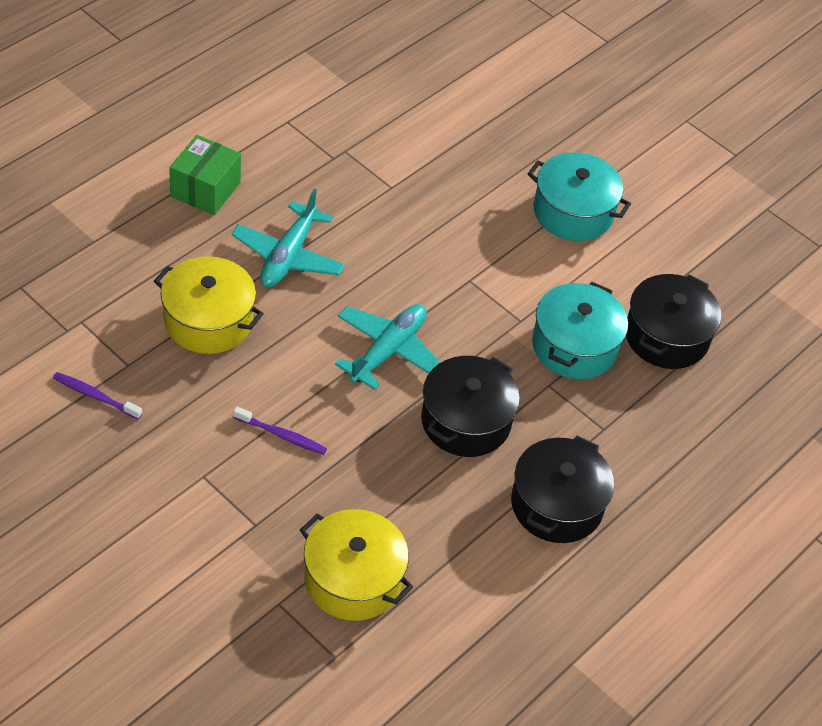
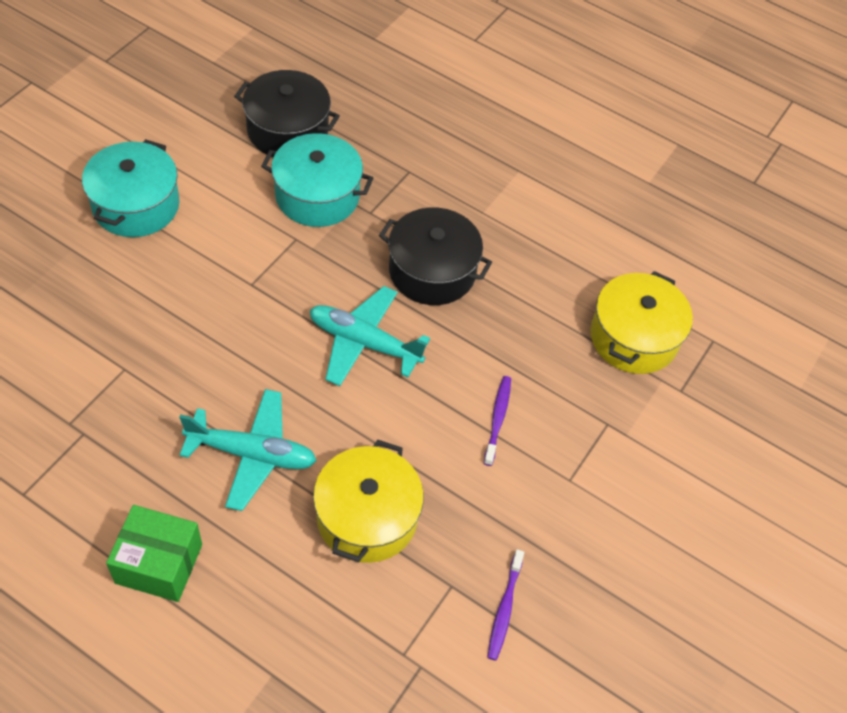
camera: 100 degrees left, 5 degrees up
(556, 505) = (502, 199): black pot -> none

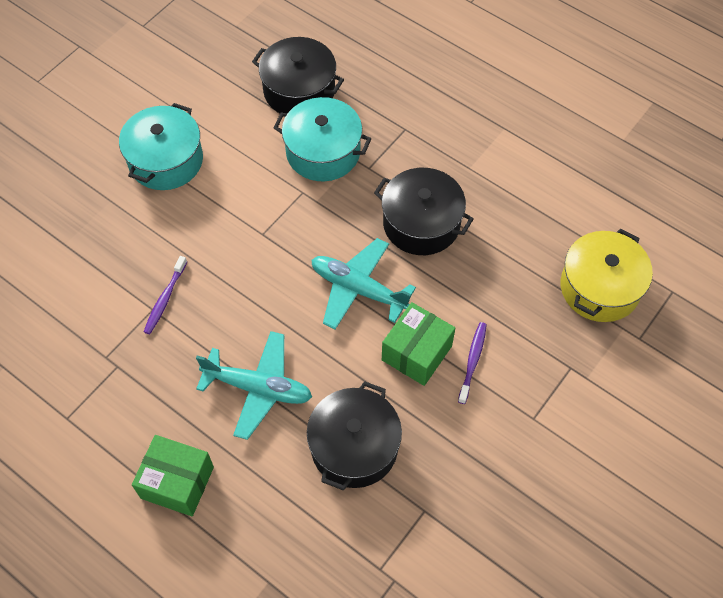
camera: 10 degrees right, 5 degrees up
(367, 517) = (354, 447): yellow pot -> black pot
(434, 411) = (416, 353): none -> green box
(504, 609) = (469, 533): purple toothbrush -> purple toothbrush (165, 299)

